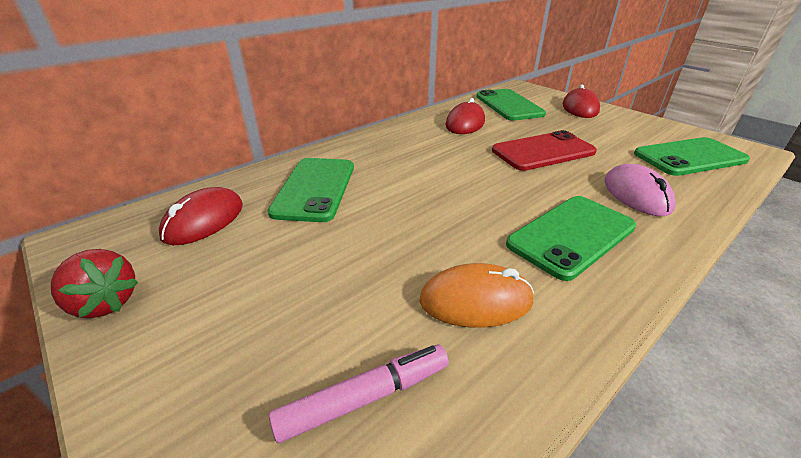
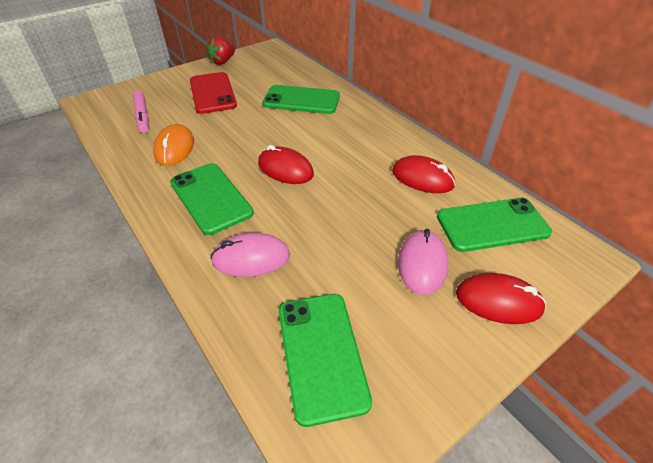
camera: 95 degrees right, 10 degrees up
(204, 221) = (275, 72): red mouse -> red mouse (285, 169)
(543, 151) = (349, 220): red phone -> red phone (212, 93)
(569, 126) = (422, 264): none -> pink mouse

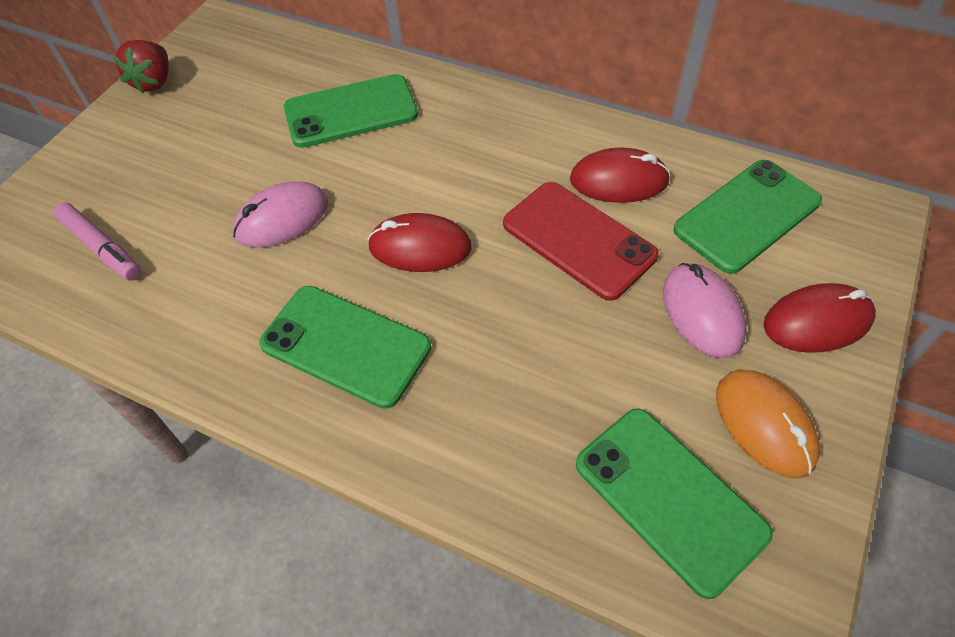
camera: 25 degrees left, 10 degrees up
(174, 148) = (213, 284): orange mouse -> orange mouse (764, 424)
(212, 93) = (189, 153): red phone -> red phone (578, 240)
(251, 258) = (481, 413): pink mouse -> pink mouse (282, 219)

